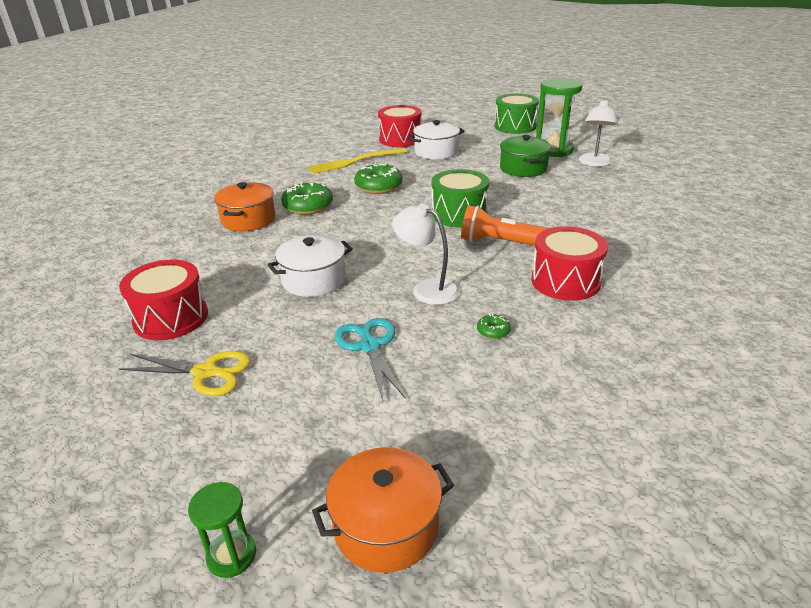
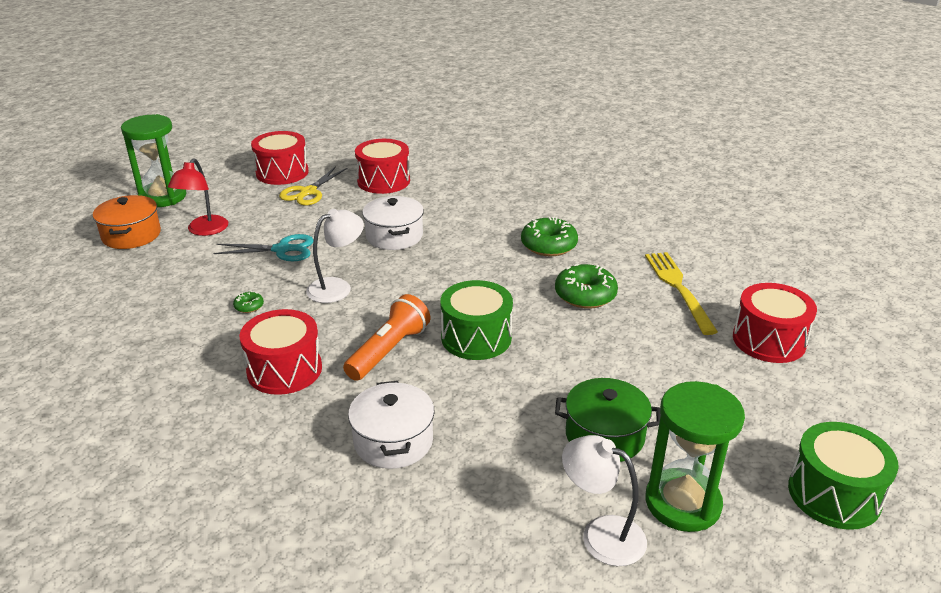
camera: 105 degrees right, 0 degrees up
(132, 423) = (282, 172): none -> red drum
(231, 555) = (163, 197): green hourglass -> green hourglass, size x1.94
(248, 219) = (533, 213): orange pot -> none
(343, 438) = (204, 230): none -> red lamp
(436, 152) = (702, 364): white pot -> white pot (393, 441)

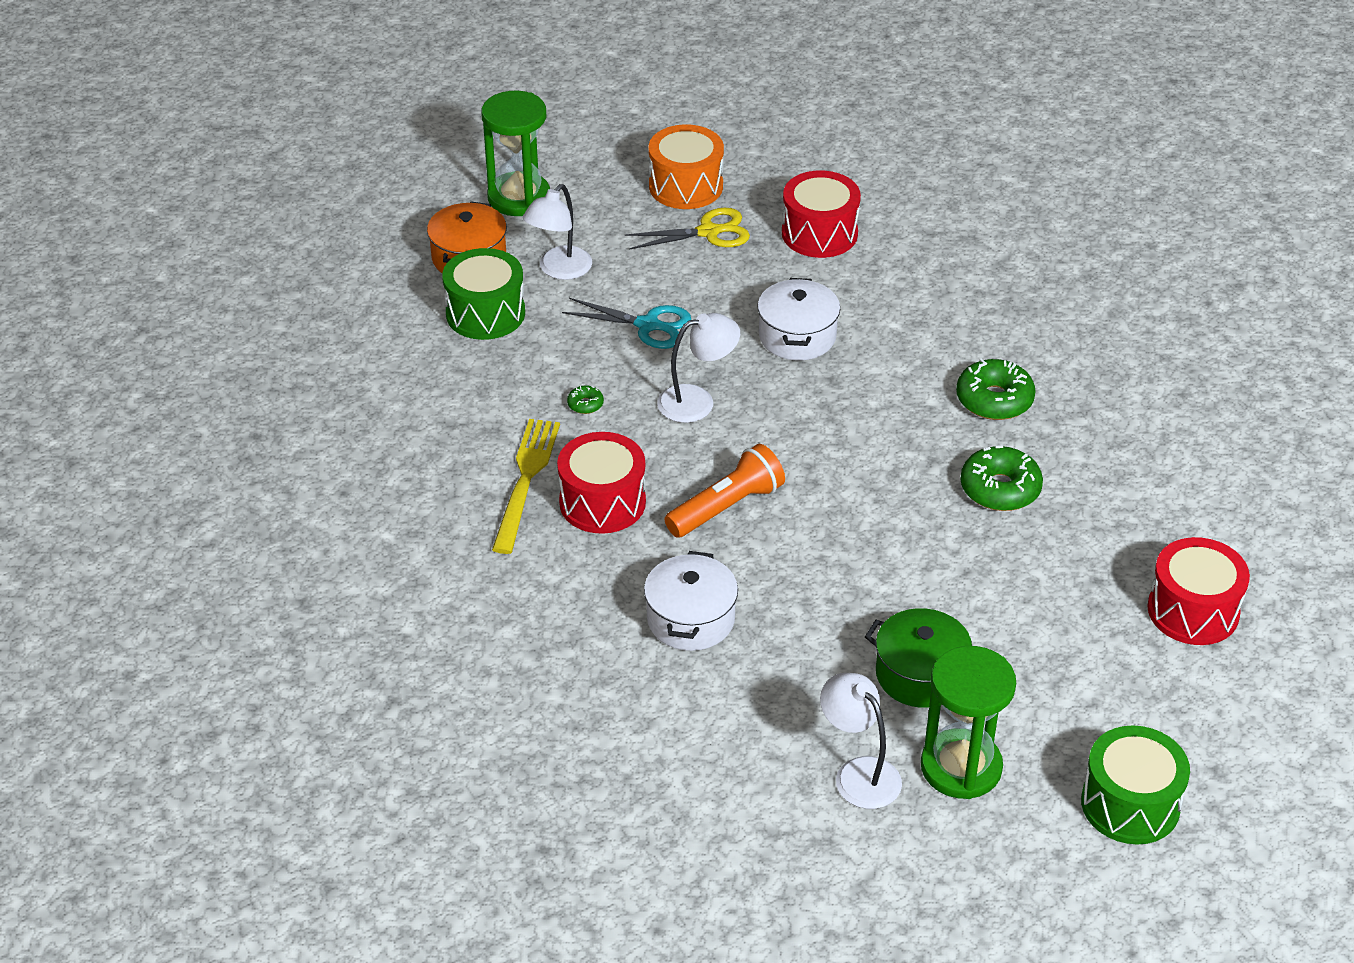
camera: 20 degrees right, 10 degrees up
(204, 230) = (559, 270): red lamp -> white lamp
(282, 172) = (686, 186): red drum -> orange drum
(308, 192) = (709, 232): yellow scissors -> yellow scissors turned 150 degrees counterclockwise
(476, 338) = (835, 515): green drum -> green drum (485, 313)
(678, 288) = (1127, 509): yellow fork -> yellow fork (526, 480)

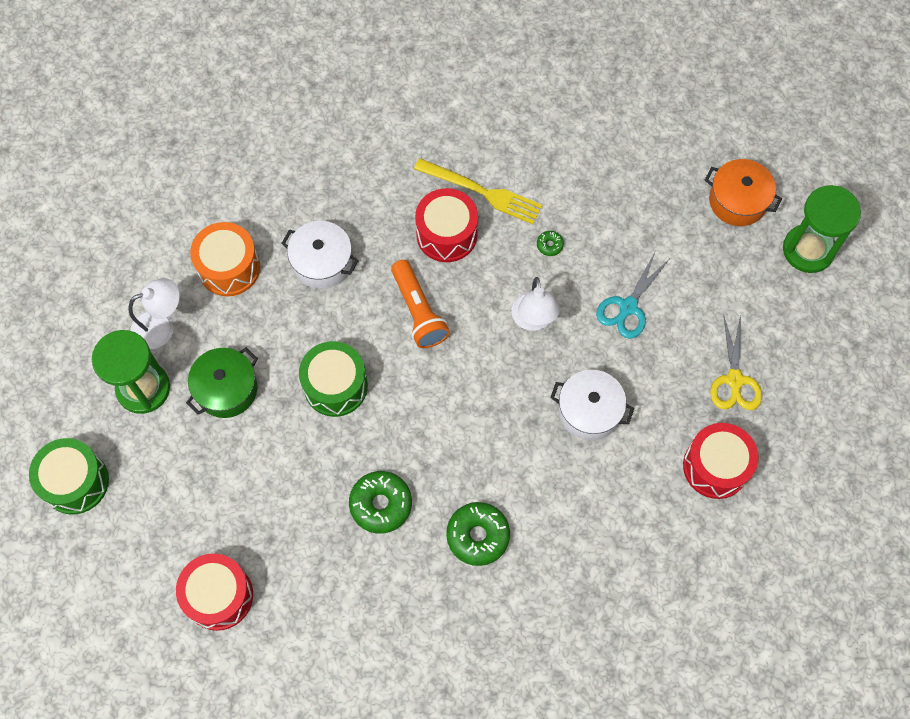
camera: 105 degrees right, 25 degrees up
(485, 313) = (668, 200): green drum -> green drum (335, 386)
(559, 270) = (709, 260): white lamp -> none
(686, 186) = (801, 378): orange drum -> orange drum (229, 268)

